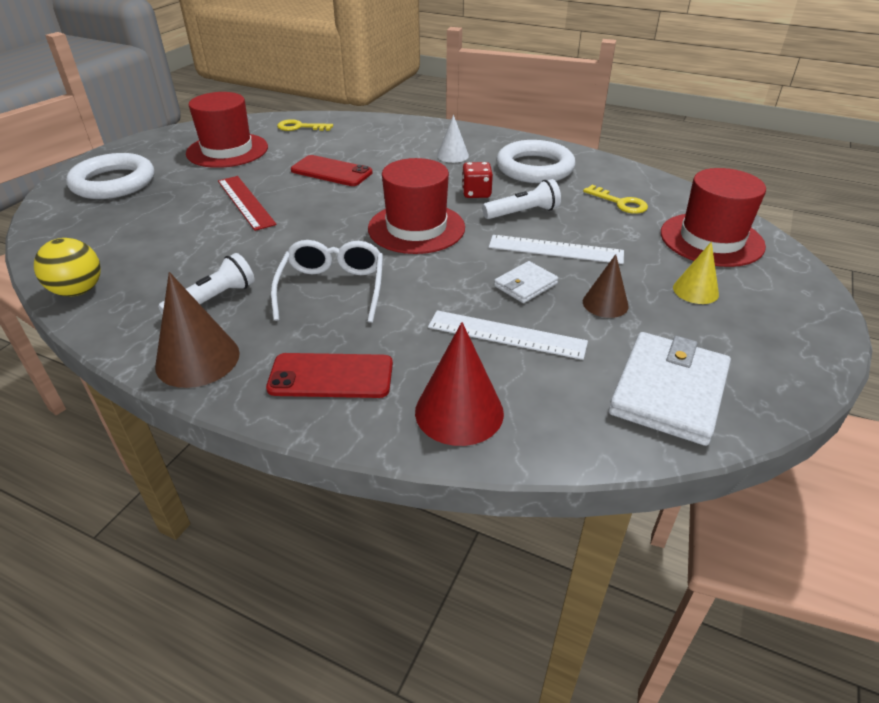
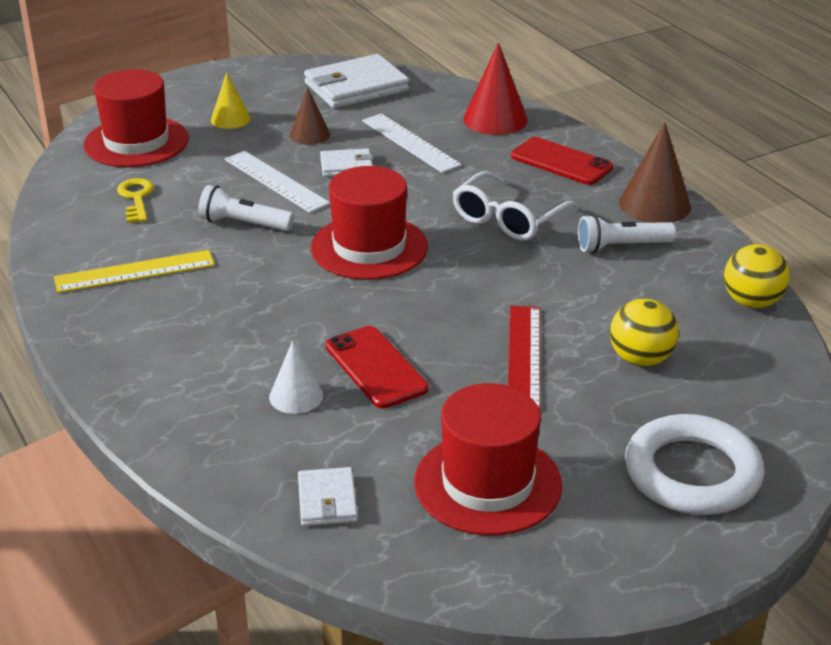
camera: 145 degrees left, 5 degrees down
(163, 224) = (640, 359): none -> yellow ball
(300, 127) = (327, 500): yellow key -> white wallet
(452, 155) = (192, 332): white cone -> white cone (296, 396)
(476, 193) = (252, 264): red dice -> none
(534, 168) = (134, 271): white ring -> yellow ruler

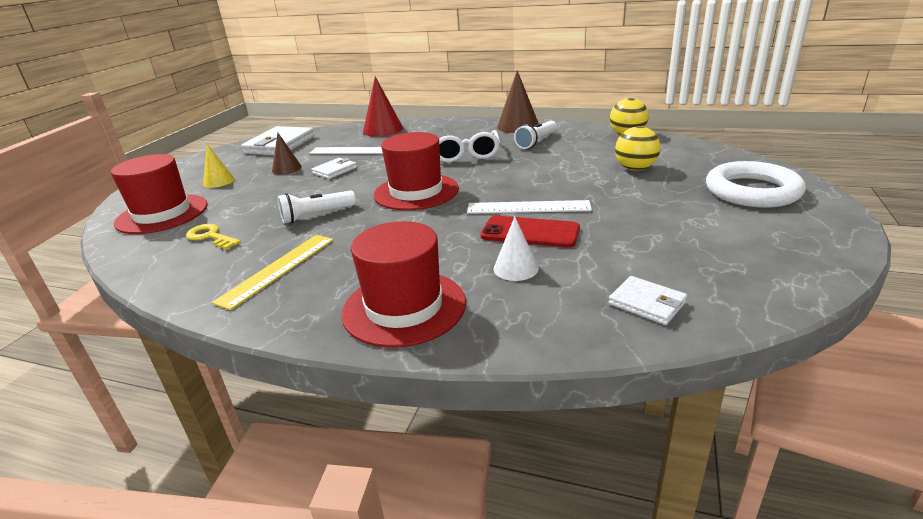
camera: 40 degrees left, 5 degrees down
(276, 181) = (302, 191): white ruler -> white ruler (528, 207)
(488, 483) = (696, 244): red hat -> red hat (404, 307)
(523, 356) = (588, 192): red ruler -> none
(561, 162) = (446, 130): red phone -> none

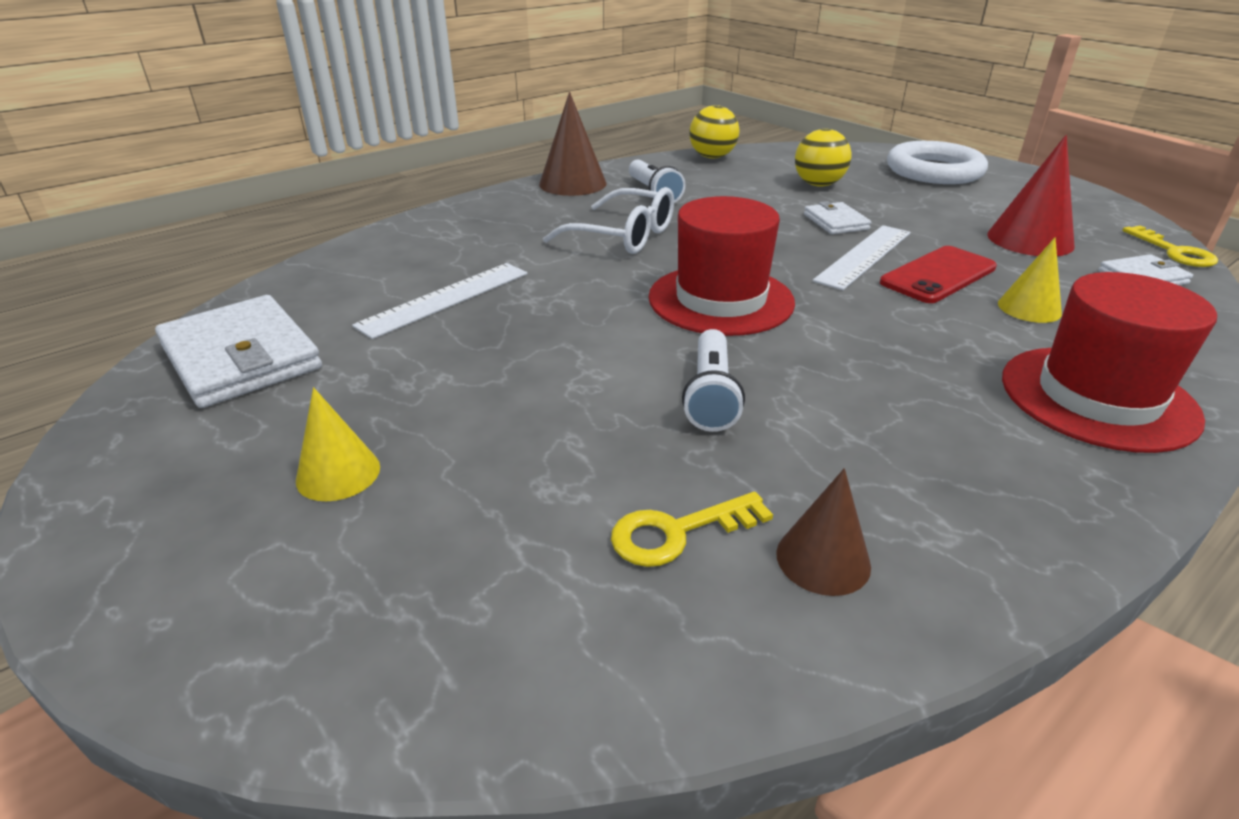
camera: 60 degrees left, 5 degrees up
(162, 214) = (433, 595): red hat -> none
(277, 269) = (906, 475): yellow ruler -> none
(286, 168) = (414, 378): brown cone -> brown cone (823, 559)
(335, 170) = (516, 336): white wallet -> white wallet (836, 222)
(383, 129) = (383, 254): red cone -> red cone (1030, 240)
(516, 268) = (1029, 308): white cone -> yellow cone
(743, 312) = (1174, 252): none -> yellow key

